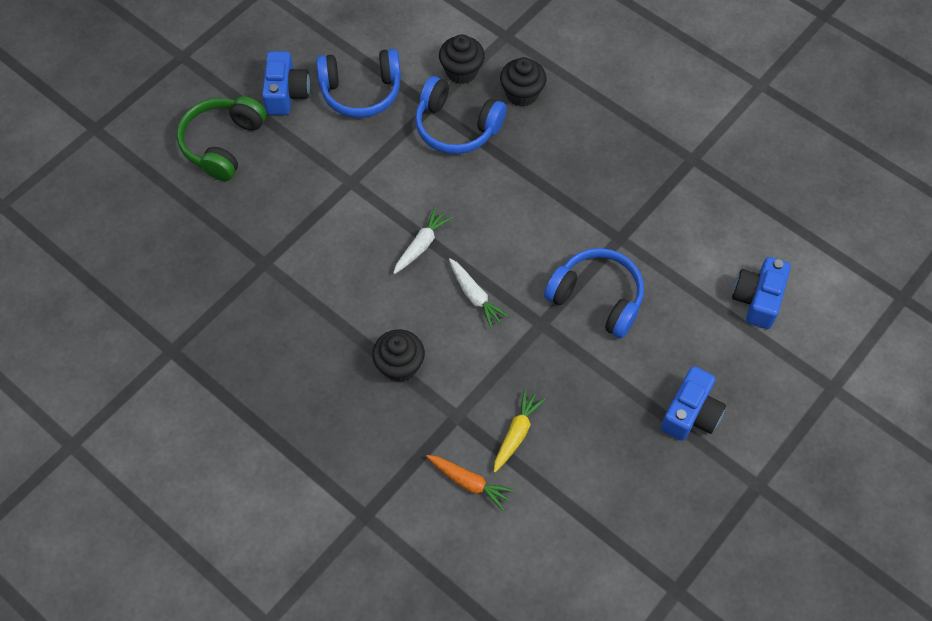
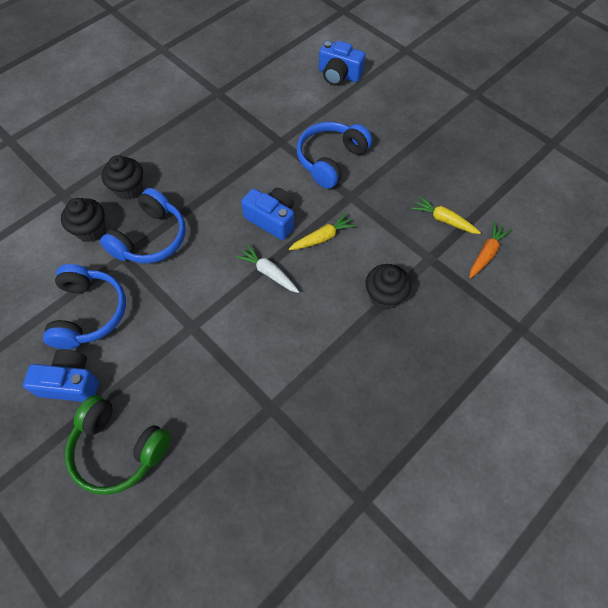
camera: 85 degrees left, 0 degrees up
(475, 296) = (323, 237): white carrot -> yellow carrot
(690, 413) = (425, 120): blue camera -> blue camera (272, 219)

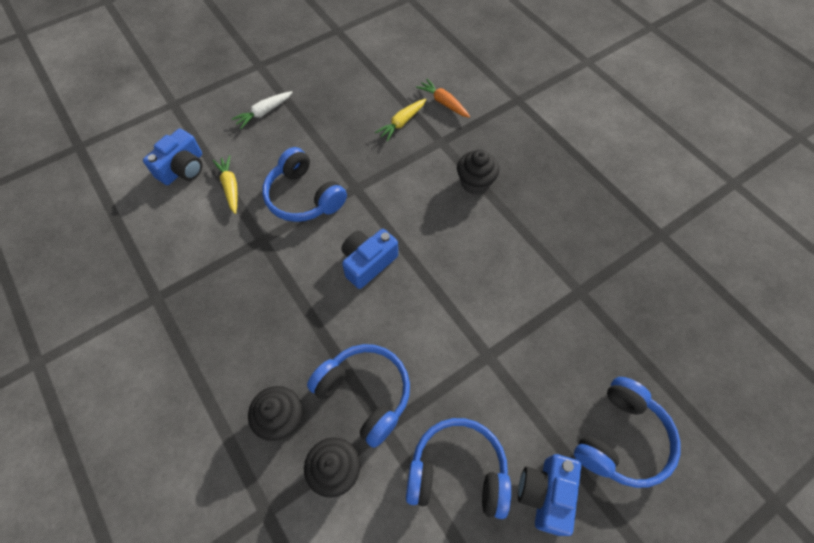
camera: 80 degrees left, 0 degrees up
(118, 449) = (621, 439): green headphones -> blue headphones
(268, 273) = (434, 274): white carrot -> white carrot (264, 113)
(323, 237) = (401, 220): yellow carrot -> yellow carrot (230, 187)

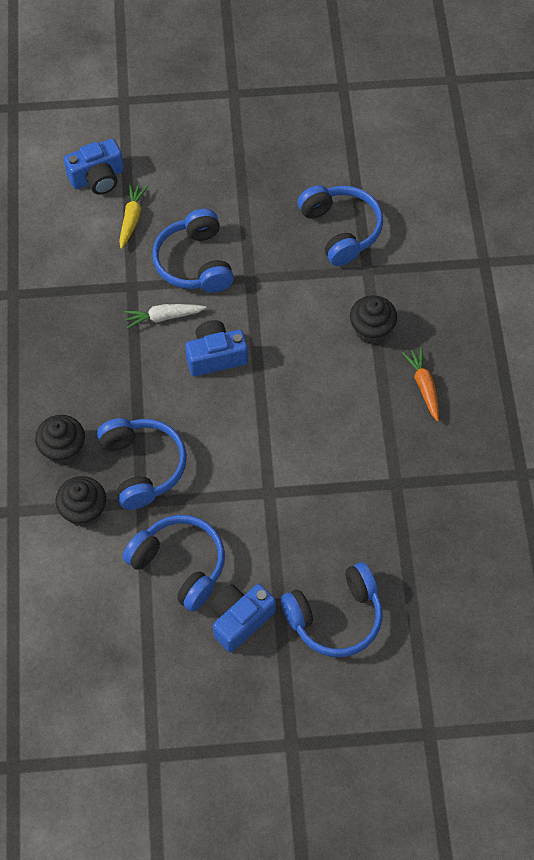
camera: 30 degrees right, 0 degrees up
(264, 113) = (207, 152): white carrot -> white carrot (163, 317)
(402, 123) = (341, 230): yellow carrot -> blue headphones
(443, 103) = (400, 228): orange carrot -> orange carrot (423, 386)

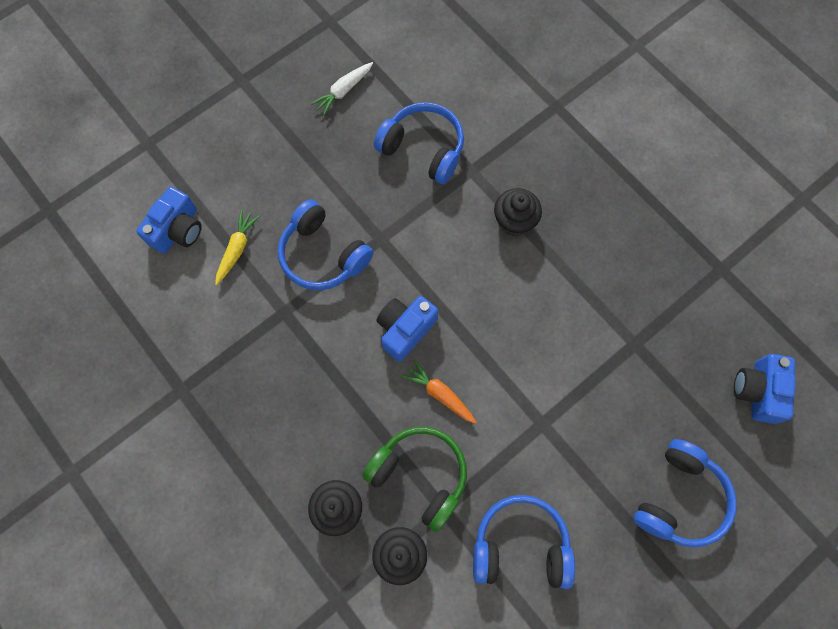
camera: 35 degrees left, 10 degrees up
(132, 218) = (237, 249): yellow carrot -> yellow carrot turned 45 degrees clockwise
(142, 466) = (420, 475): blue headphones -> green headphones
(163, 317) = (333, 323): white carrot -> white carrot (343, 91)
(240, 620) = (607, 558): blue camera -> blue camera (758, 391)
(423, 386) = (592, 244): orange carrot -> orange carrot (440, 394)

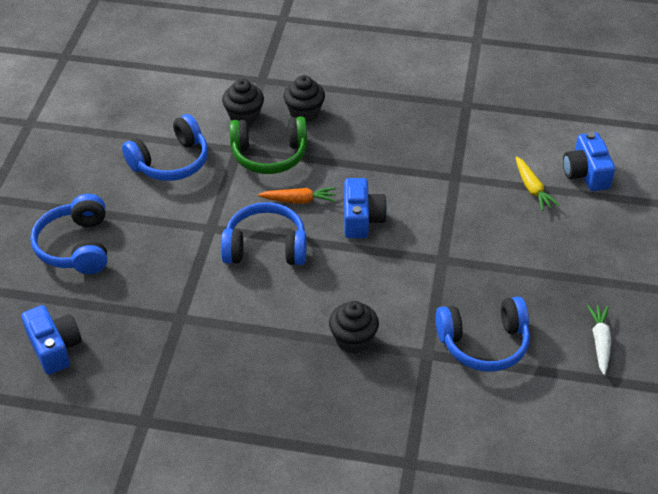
camera: 140 degrees right, 25 degrees down
(323, 255) = (470, 223): blue headphones -> blue headphones (265, 247)

